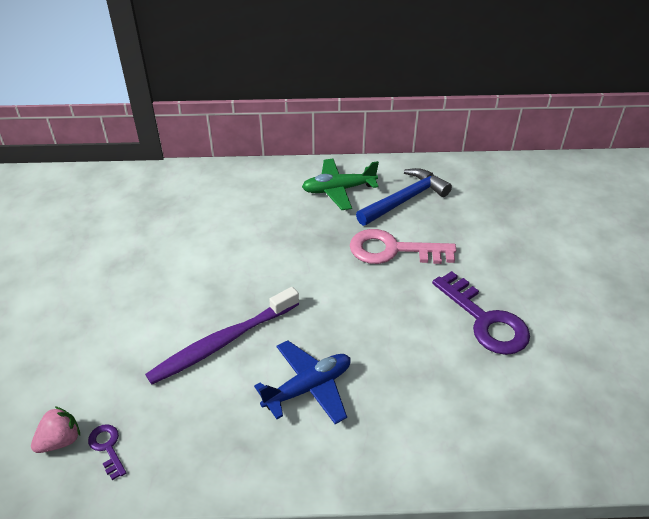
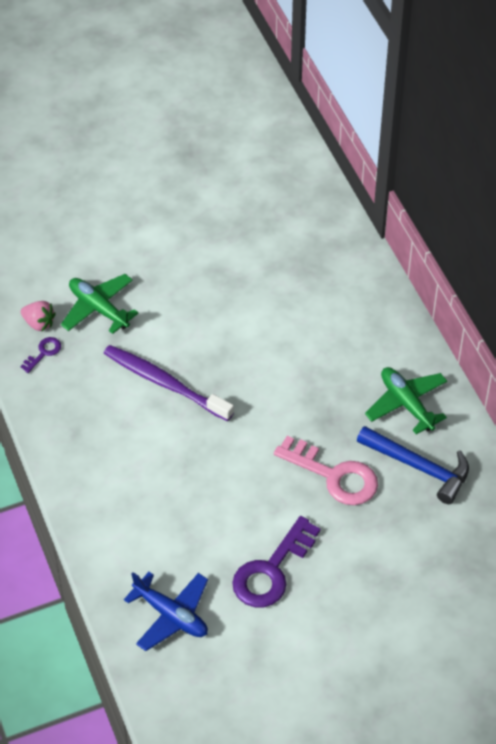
camera: 70 degrees right, 10 degrees up
(85, 374) = (98, 308): none -> green plane
(308, 388) = (143, 457): blue plane -> blue plane (171, 615)
(393, 250) = (334, 475): pink key -> pink key turned 135 degrees clockwise

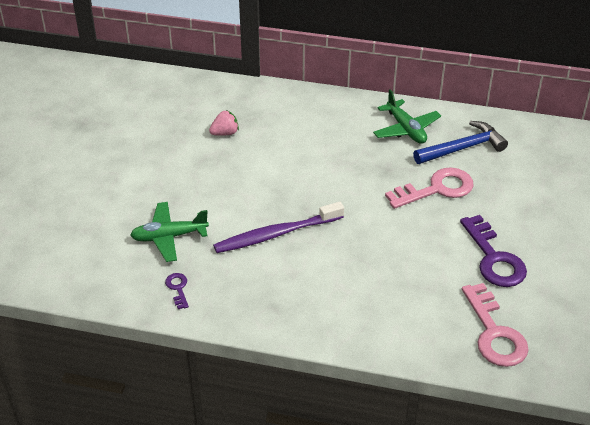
camera: 55 degrees left, 10 degrees down
(39, 323) = (146, 277): pink strawberry -> pink strawberry (225, 133)
(171, 615) = (494, 333): blue plane -> pink key
(406, 404) = (406, 129): green plane -> green plane turned 120 degrees counterclockwise

